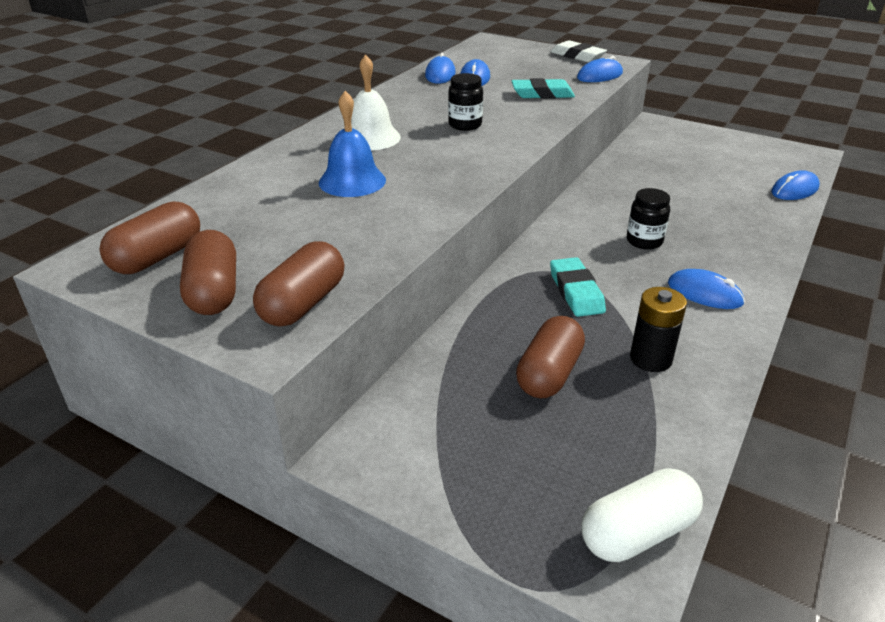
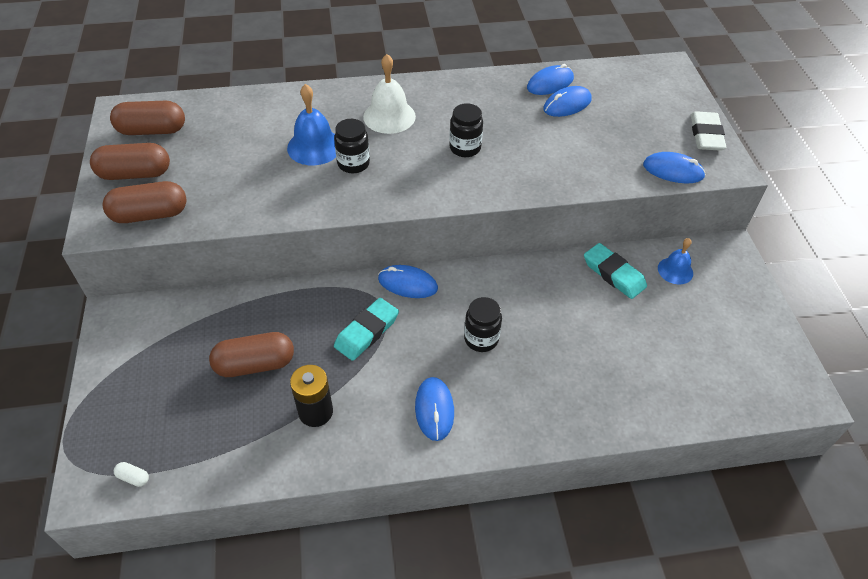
camera: 50 degrees right, 15 degrees up
(214, 292) = (135, 174): brown capsule -> brown capsule turned 45 degrees clockwise
(408, 172) = (353, 164): none -> black jar
(542, 94) = (581, 157): turquoise eraser -> turquoise eraser (613, 274)
(637, 533) = (133, 477): white capsule -> white capsule, size x0.41
(655, 145) = (675, 270): none -> blue bell
(794, 190) = (698, 409): blue mouse -> blue mouse (407, 284)

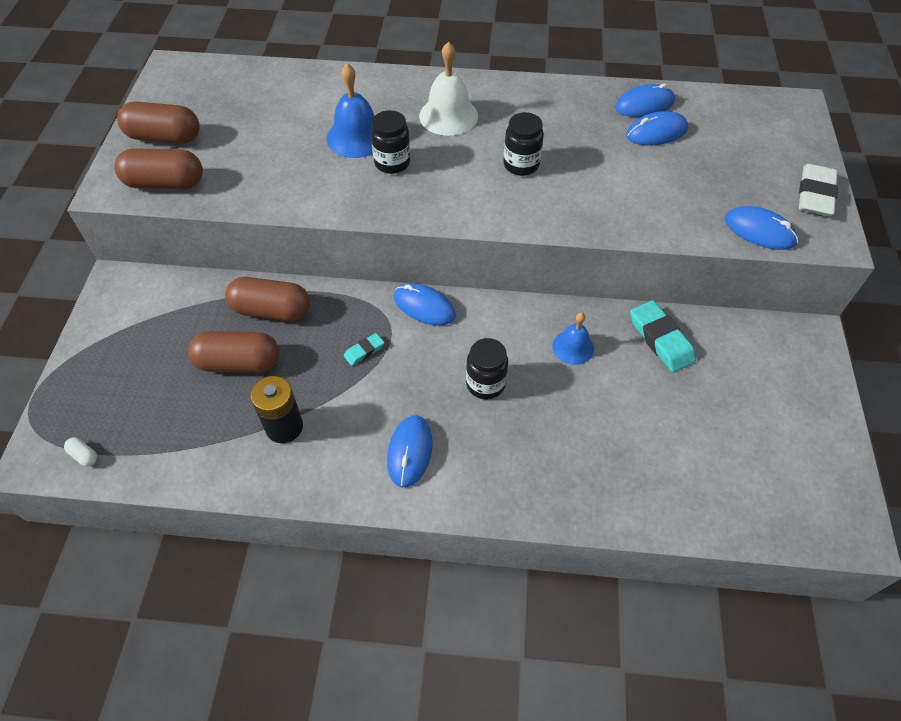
camera: 15 degrees right, 5 degrees up
(152, 130) = (196, 94): brown capsule -> brown capsule (271, 310)
(366, 332) = (364, 351): turquoise eraser -> turquoise eraser, size x0.52
(675, 270) = (736, 349): blue bell -> blue bell (573, 347)

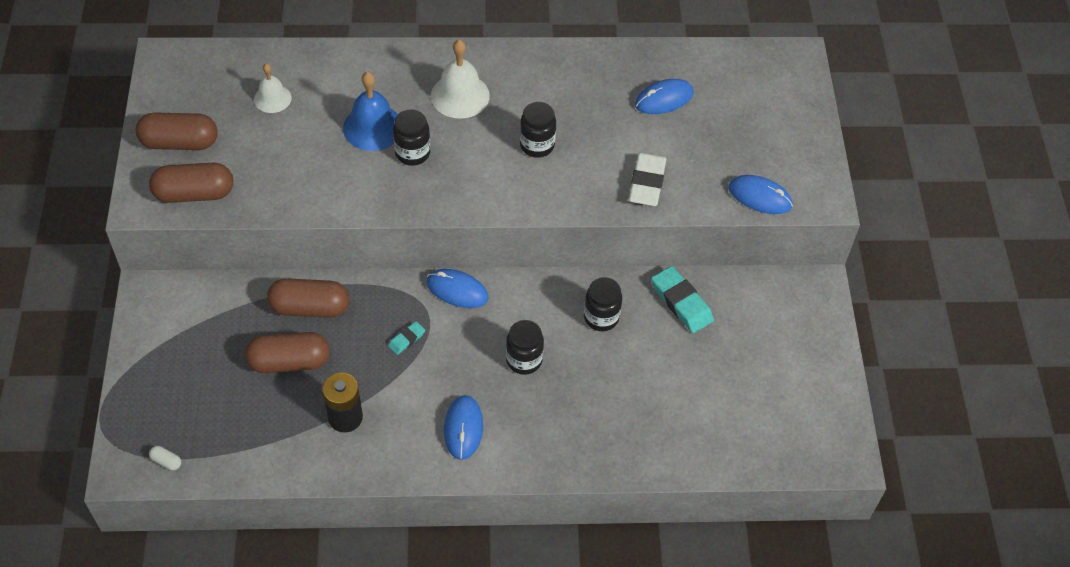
camera: 10 degrees left, 0 degrees up
(264, 106) = (272, 98): none -> white bell
(573, 347) = (601, 317): blue bell -> black jar
(644, 105) = (651, 68): blue mouse -> none
(815, 194) = (811, 155): white eraser -> white eraser (647, 183)

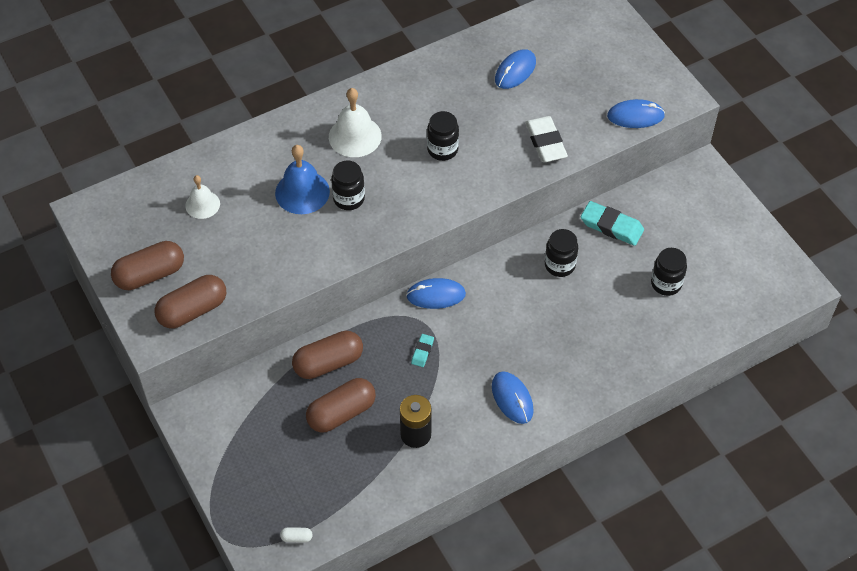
camera: 25 degrees left, 0 degrees up
(524, 360) = (523, 325): black jar -> black jar (666, 284)

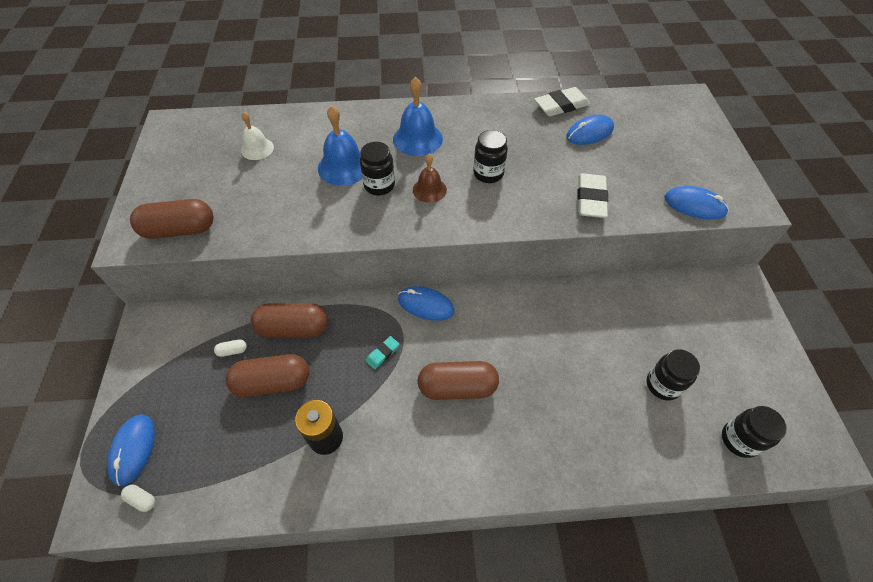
camera: 25 degrees right, 0 degrees up
(150, 275) = (172, 187): brown capsule -> brown capsule (457, 387)
(286, 403) = (232, 351): none -> white capsule
(355, 136) = (417, 139): white bell -> blue bell
(398, 186) = (429, 190): none -> brown bell
(474, 48) = (561, 106): none -> white eraser
(512, 398) = (443, 442): blue mouse -> blue mouse (133, 449)
(559, 265) = (558, 322): black jar -> black jar (739, 440)
(611, 226) = (626, 304): turquoise eraser -> none

